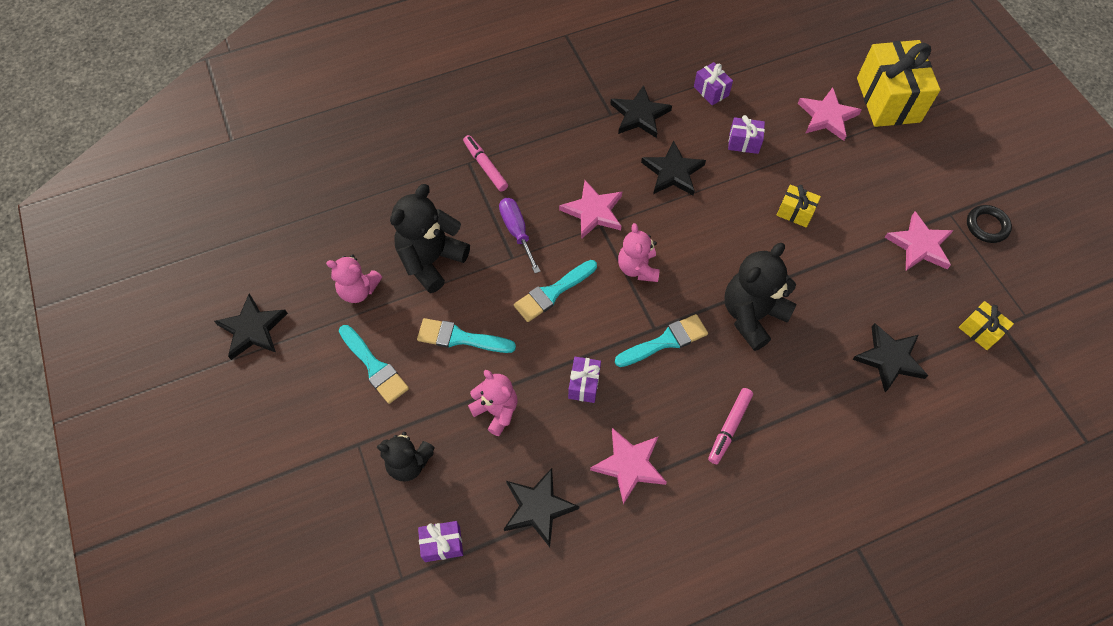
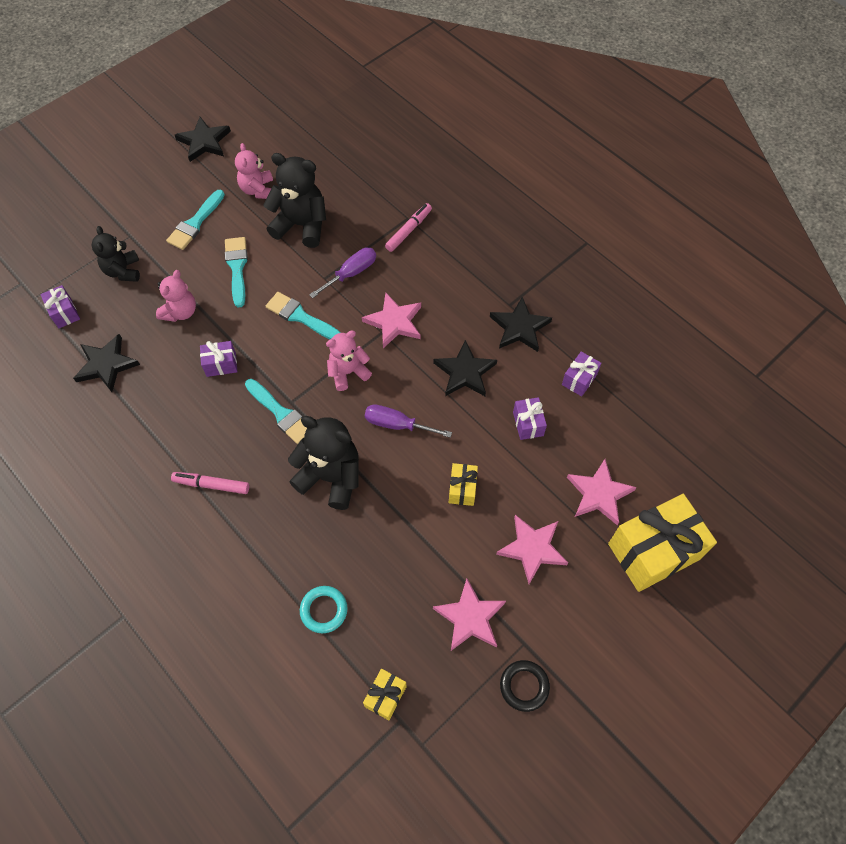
camera: 70 degrees right, 0 degrees up
(629, 465) = (157, 418): pink star -> pink star (532, 549)
(711, 243) = (397, 424): none -> purple screwdriver
(889, 358) = (324, 610): black star -> turquoise ring

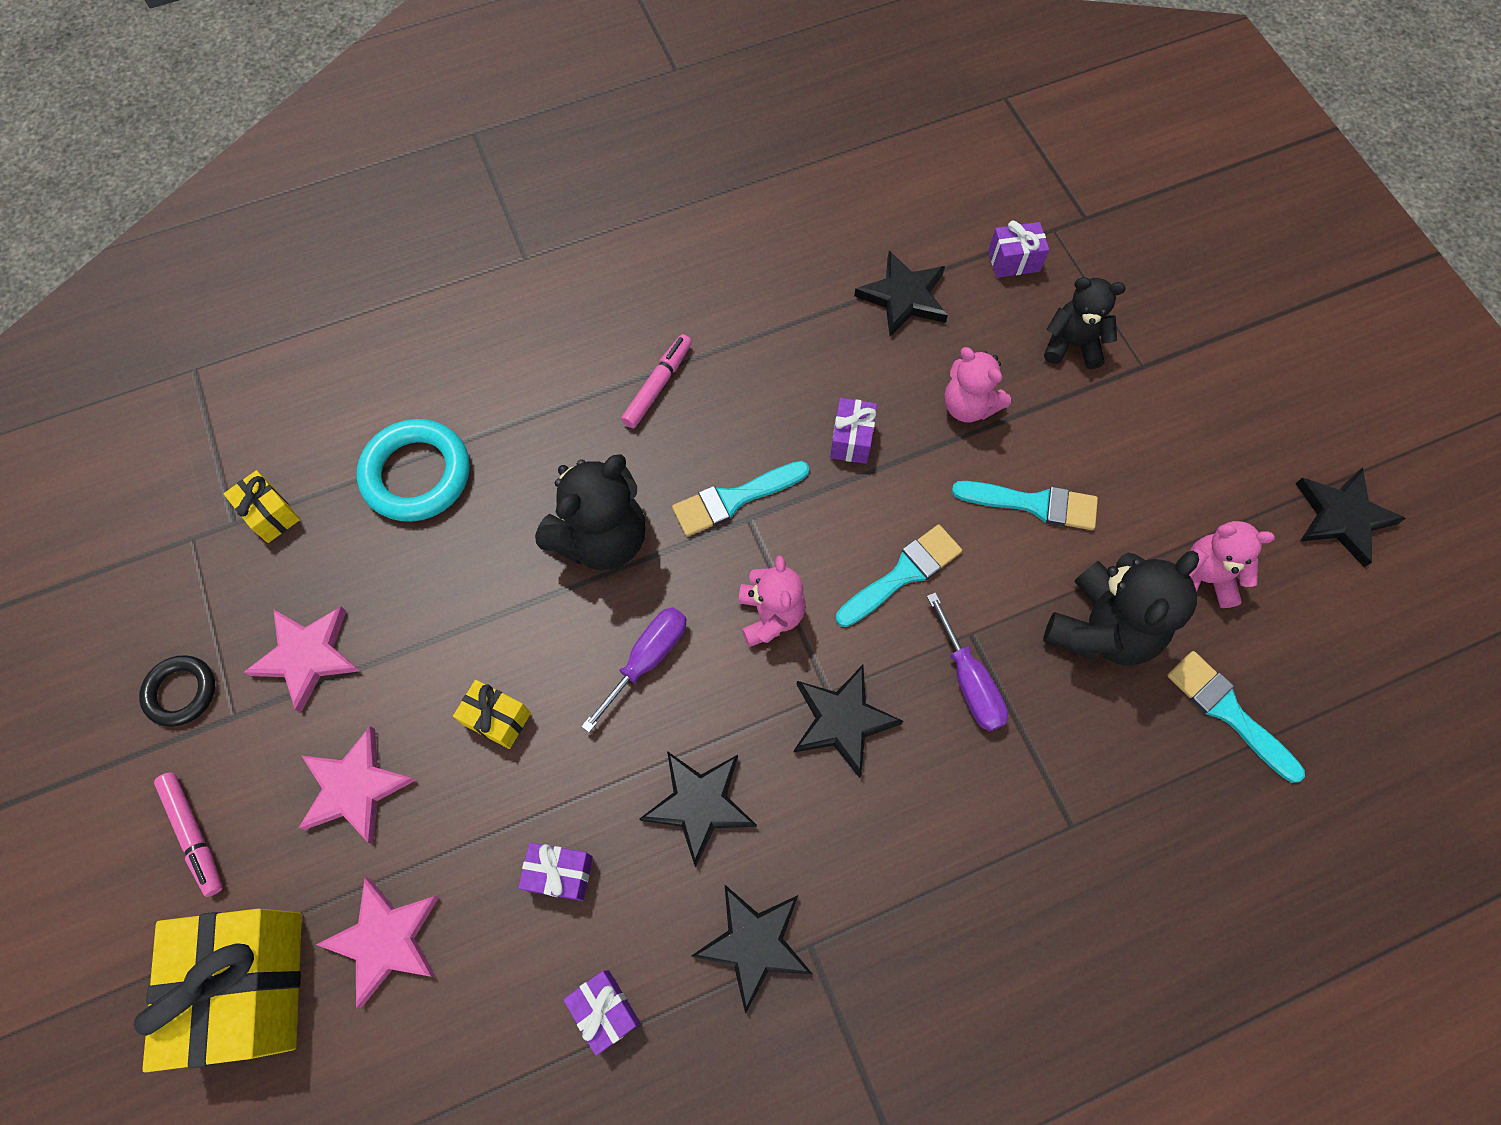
camera: 110 degrees right, 5 degrees up
(195, 223) = (1147, 463): turquoise brush -> turquoise brush (1228, 712)
(324, 610) = (417, 474): turquoise ring -> turquoise ring, size x1.66
(394, 322) = (842, 720): pink star -> black star
(409, 230) = (1040, 817): pink marker -> pink marker (194, 834)

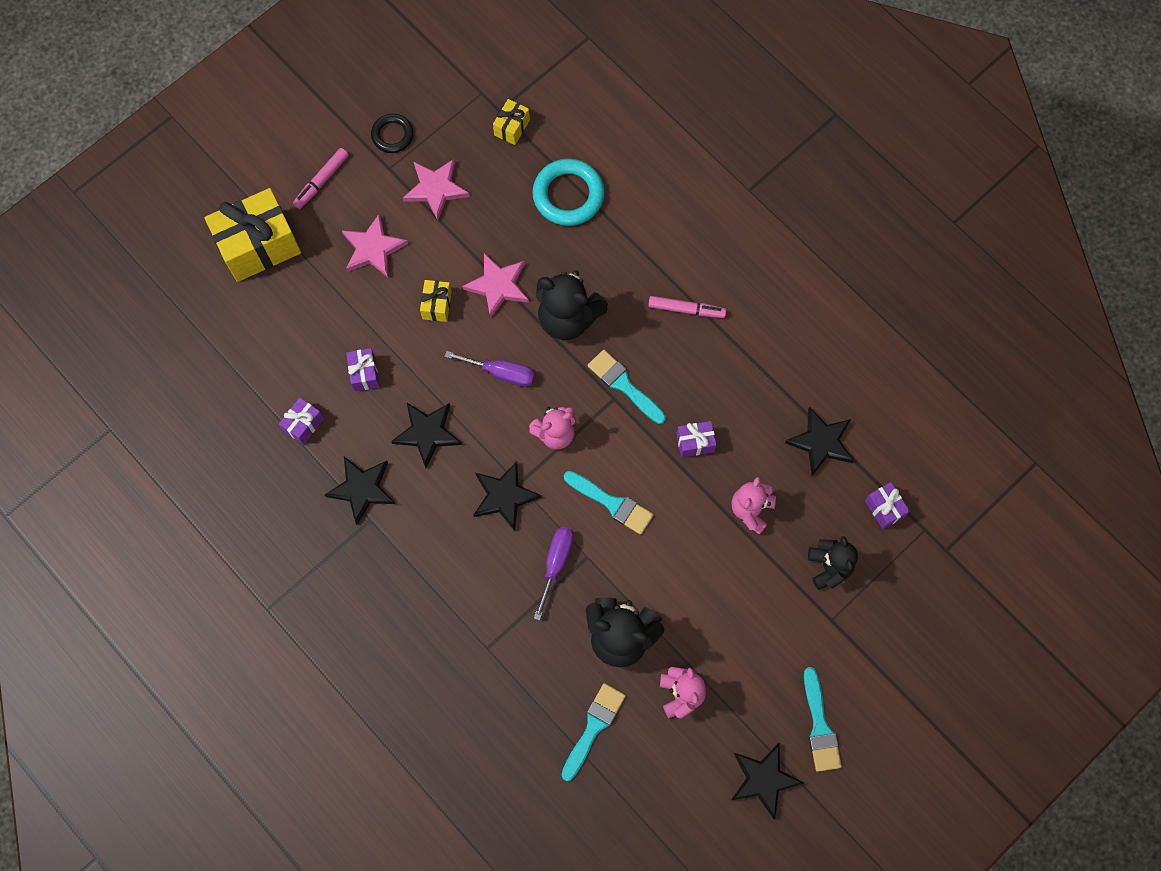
camera: 70 degrees right, 5 degrees up
(386, 940) = (302, 300): pink star -> pink star (498, 286)
(969, 681) = (556, 563): purple screwdriver -> purple screwdriver turned 150 degrees clockwise
(1033, 504) = (693, 572): turquoise brush -> turquoise brush (820, 726)

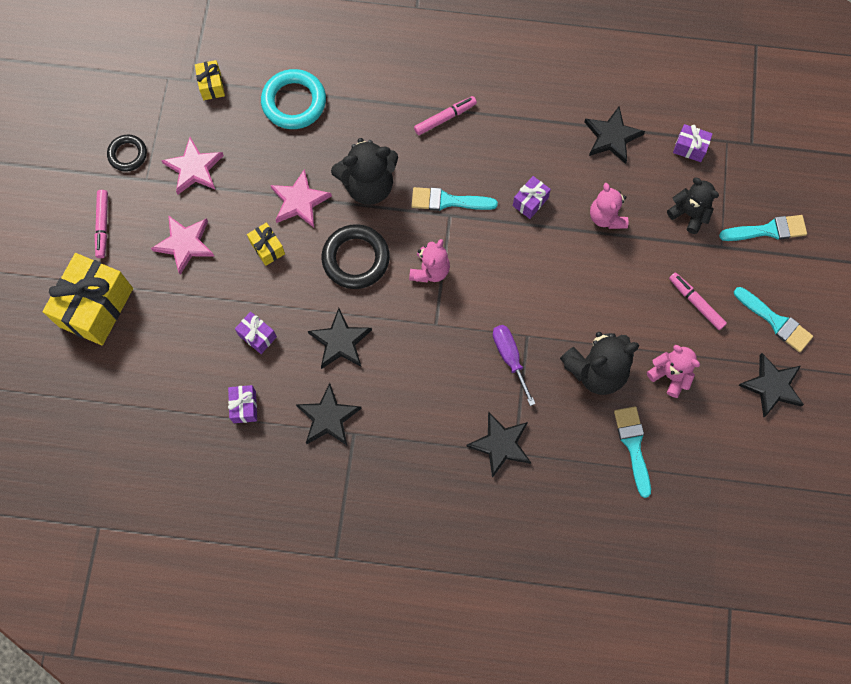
camera: 40 degrees left, 0 degrees up
(501, 373) = (355, 259): purple screwdriver -> black ring
(504, 496) = (433, 341): black star -> black star (500, 444)
(612, 503) = (511, 286): turquoise brush -> turquoise brush (768, 230)
(762, 650) = (696, 303): none -> pink marker

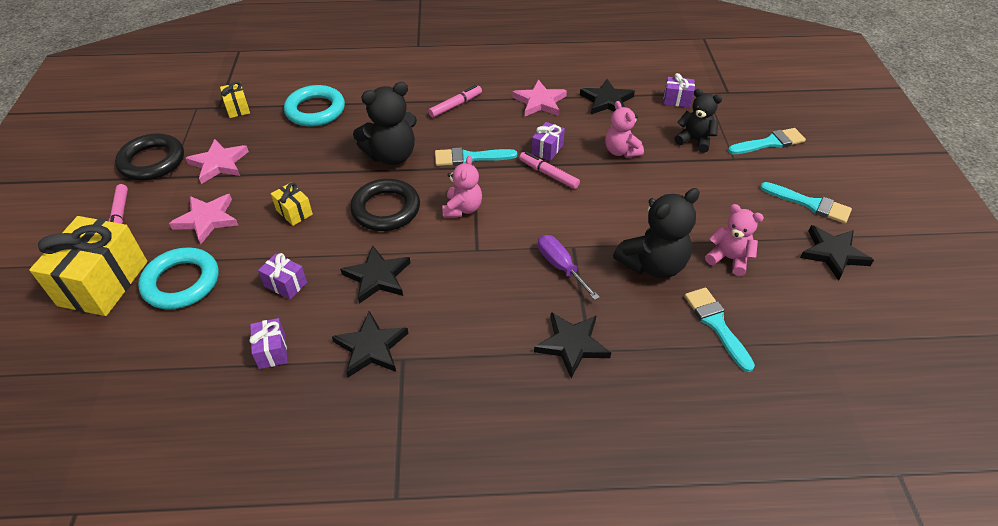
camera: 10 degrees left, 25 degrees down
(127, 154) = (152, 161): black ring -> black ring, size x1.66
(165, 318) = (181, 282): none -> turquoise ring
(299, 201) = (325, 174): pink star -> pink star (540, 102)
(696, 303) = (729, 200): pink marker -> pink marker (548, 174)

